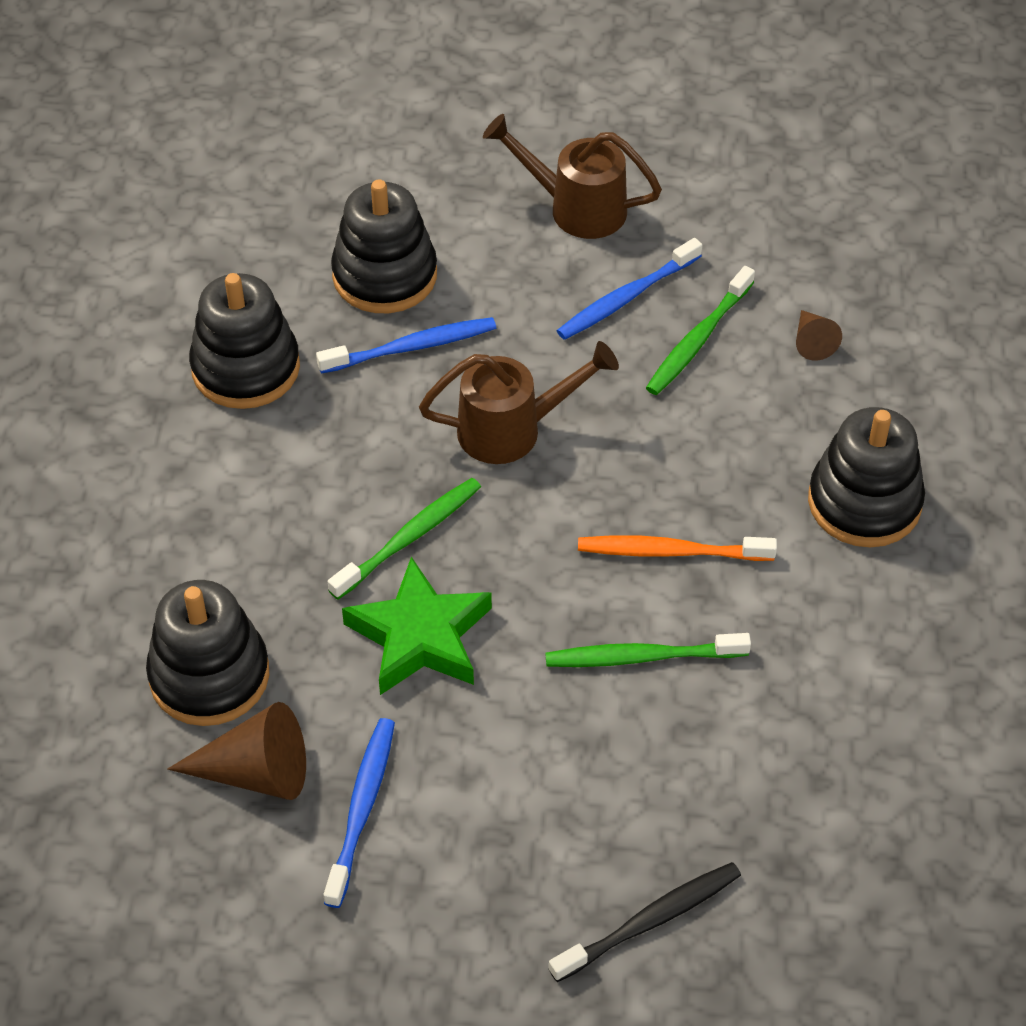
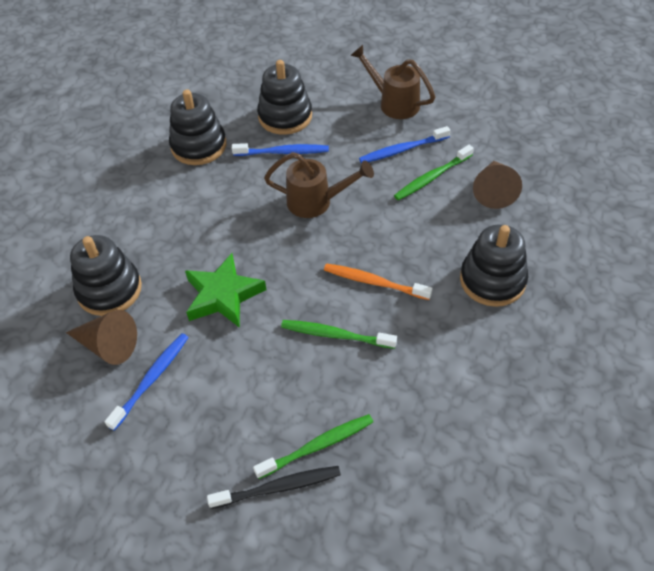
camera: 20 degrees right, 0 degrees up
(410, 538) = (240, 244): green toothbrush -> green toothbrush (318, 446)
(812, 342) = (493, 190): brown cone -> brown cone, size x1.78

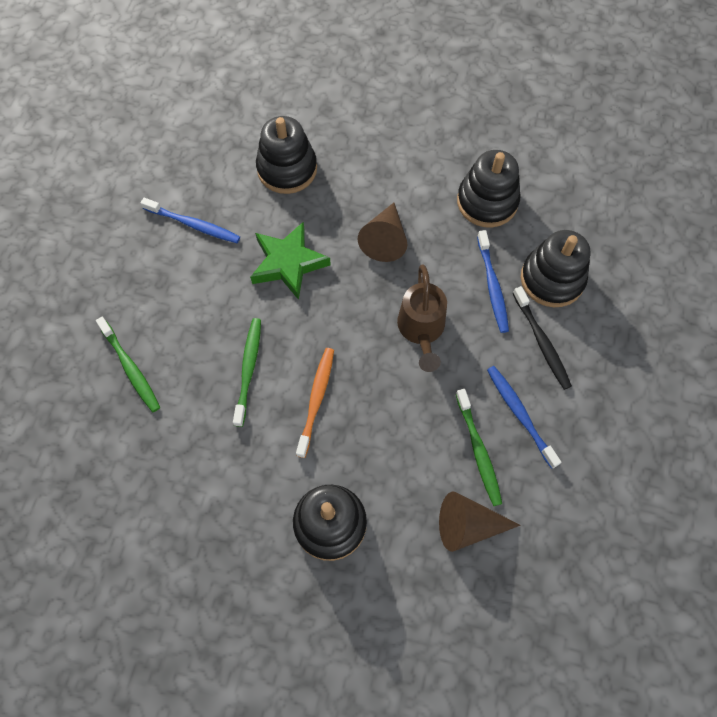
camera: 80 degrees right, 15 degrees up
(107, 345) = (226, 183): brown cone -> brown cone (385, 239)
(279, 487) = (92, 342): black toothbrush -> black toothbrush (541, 342)
(394, 103) = (603, 399): brown watering can -> none
(431, 177) = (478, 451): green toothbrush -> green toothbrush turned 150 degrees counterclockwise

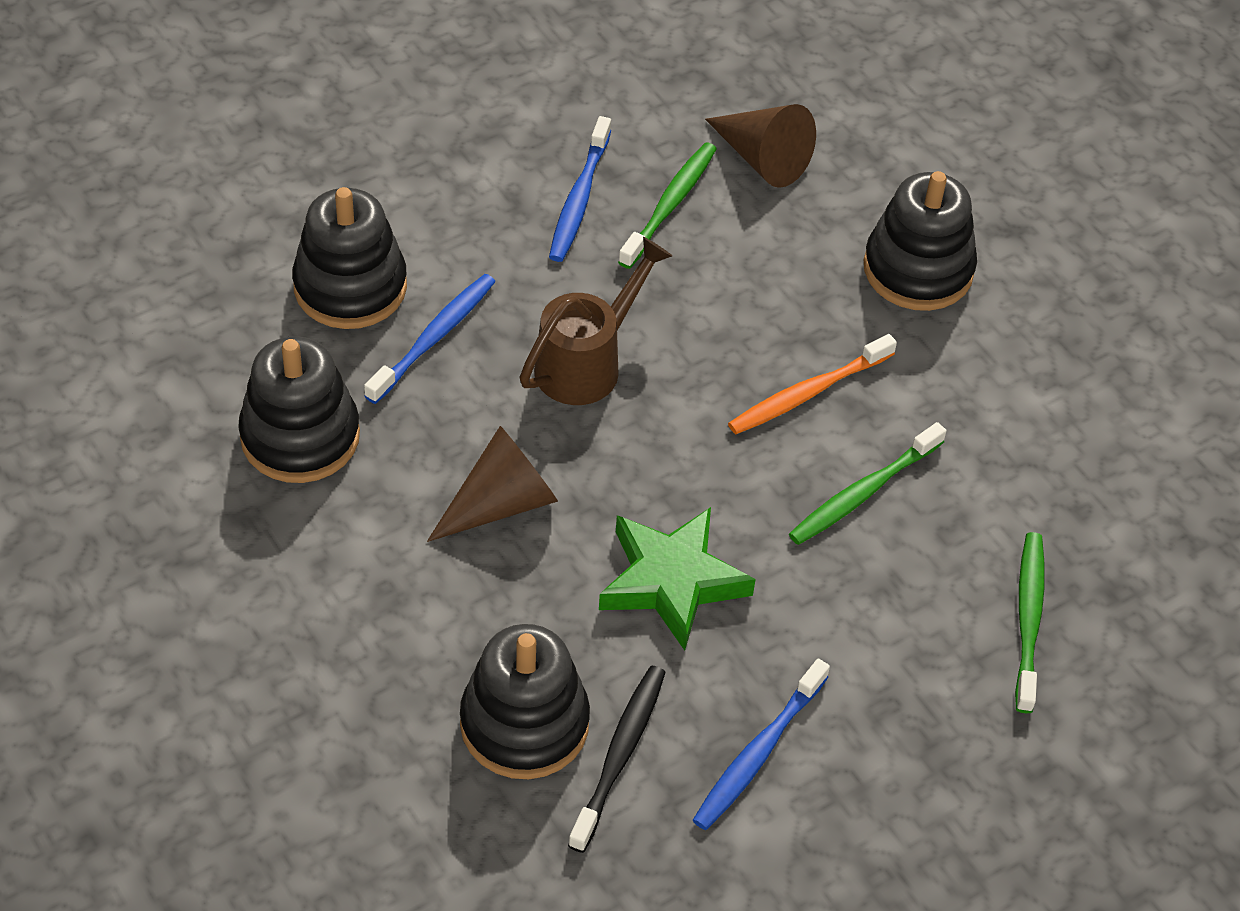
camera: 140 degrees left, 15 degrees down
(194, 225) = (758, 753): blue toothbrush -> blue toothbrush turned 120 degrees counterclockwise
(541, 342) = (458, 239): black toothbrush -> black toothbrush (620, 755)

